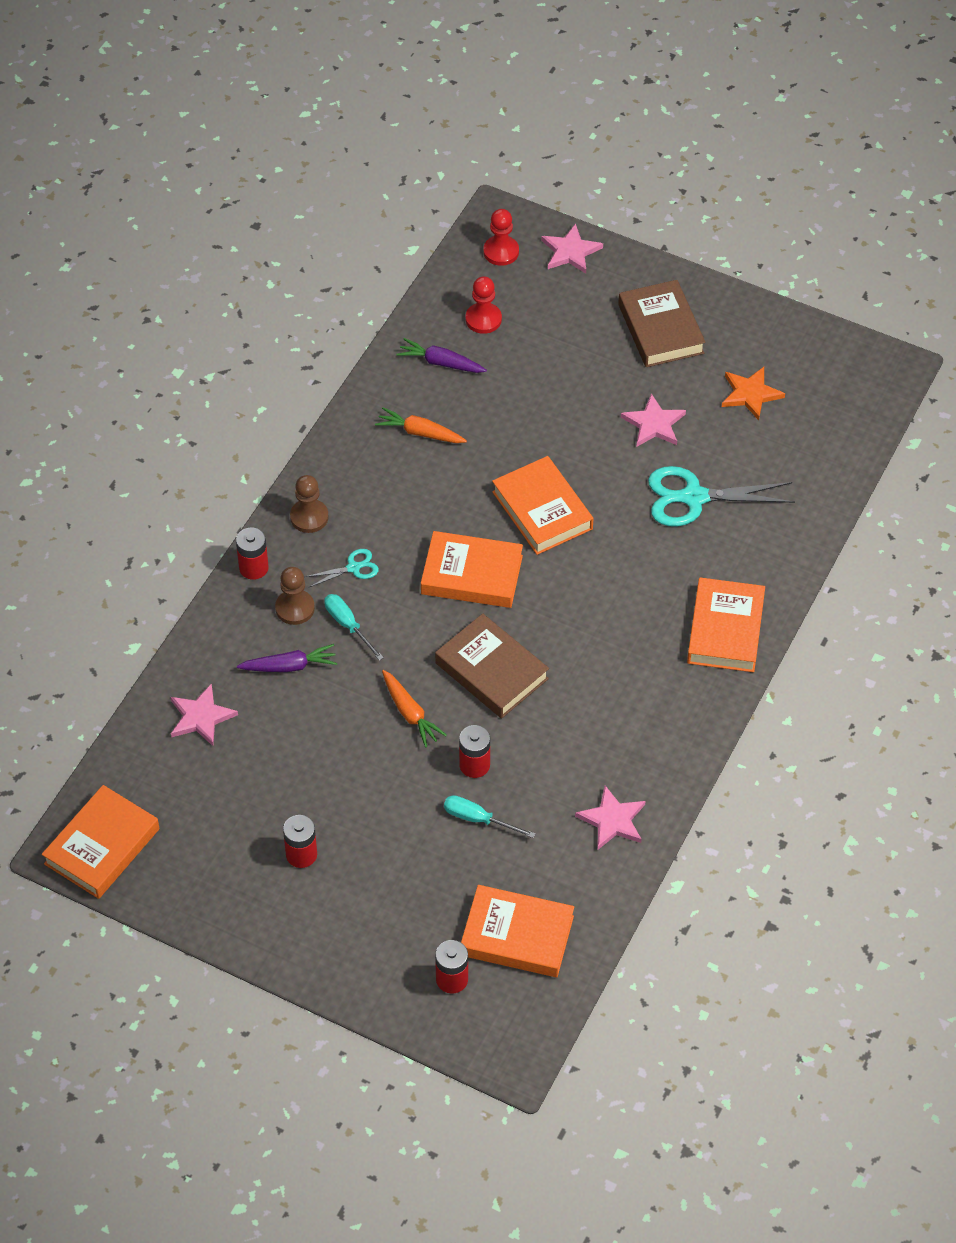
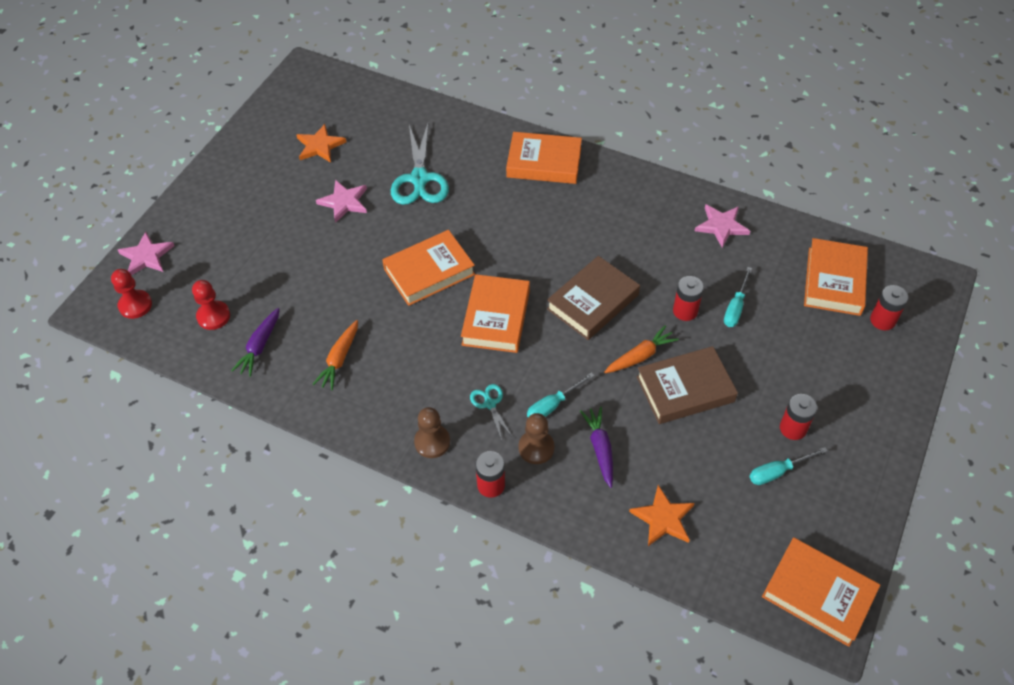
camera: 90 degrees left, 0 degrees up
(201, 717) = (663, 518): pink star -> orange star
(247, 831) = (777, 472): none -> turquoise screwdriver
(661, 329) = (245, 197): brown book -> brown book (685, 389)

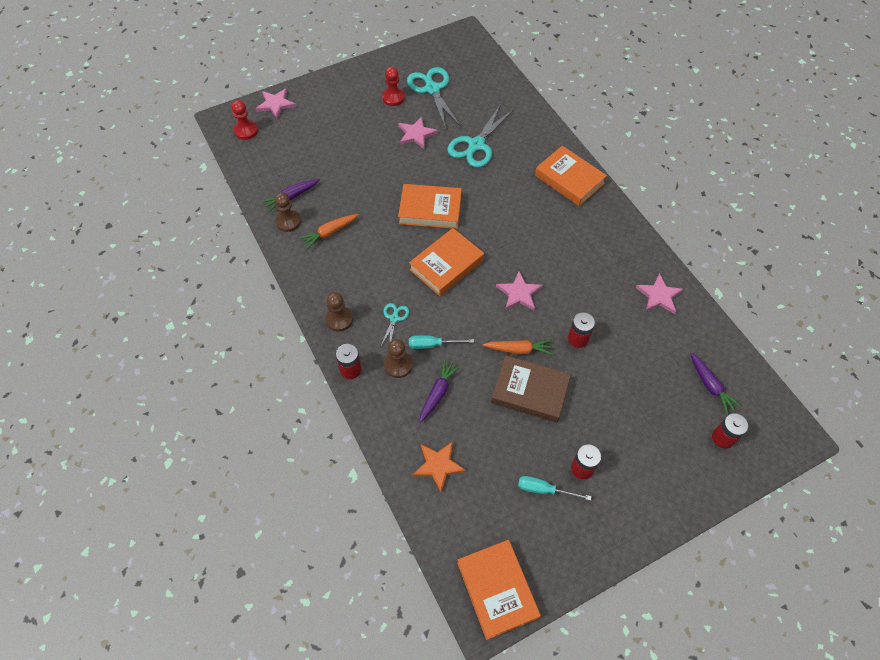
camera: 35 degrees right, 5 degrees up
(213, 316) = (282, 163): red pawn -> red pawn (393, 98)
(280, 375) = (288, 221): none -> brown pawn
(320, 146) = (432, 89): orange star -> turquoise scissors
(592, 302) = (519, 293): brown book -> pink star
(735, 307) = (617, 359): turquoise screwdriver -> none
(834, 281) = (710, 386): orange book -> purple carrot

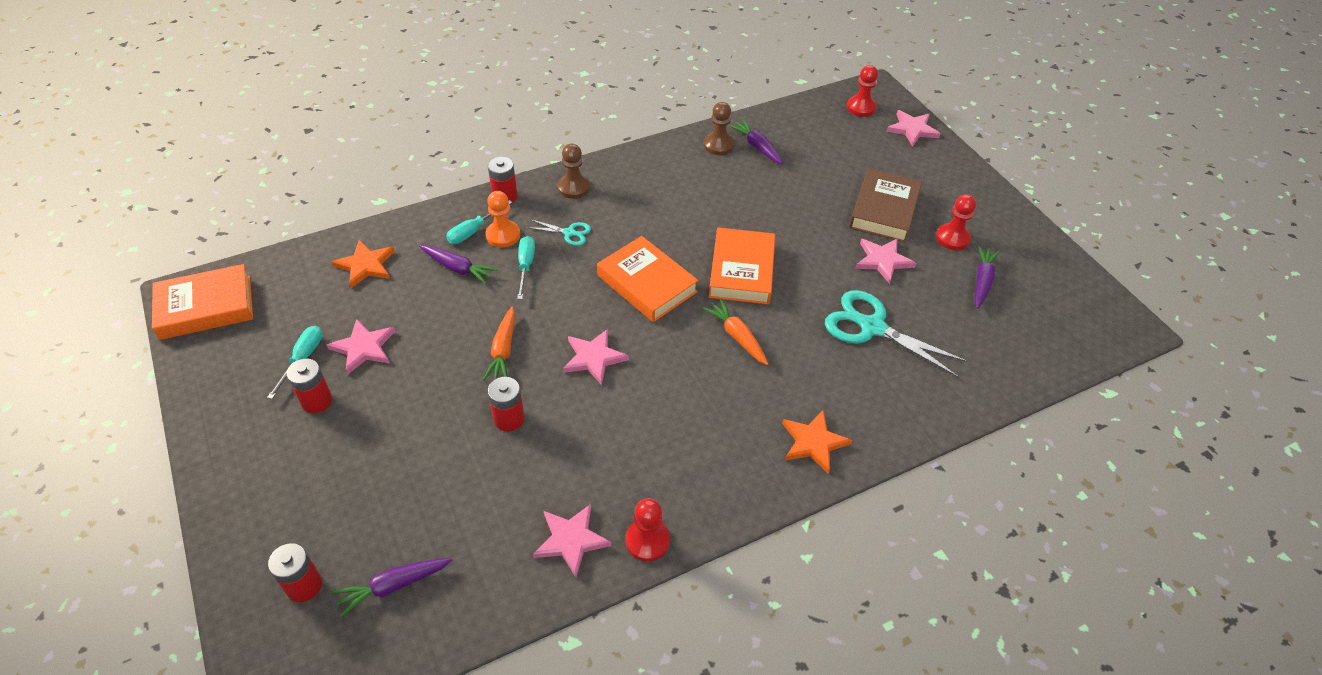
camera: 90 degrees right, 10 degrees down
(329, 233) = (701, 178): orange carrot -> orange carrot (737, 336)
(394, 388) = (473, 231): none -> turquoise screwdriver
(398, 365) = (503, 235): brown pawn -> orange pawn
(432, 89) = (982, 281): turquoise scissors -> purple carrot
(527, 446) = (363, 348): none -> pink star
(530, 391) = (439, 356): brown book -> brown book (884, 210)
(569, 179) = (813, 442): orange book -> orange star
(651, 258) = (647, 541): none -> red pawn

